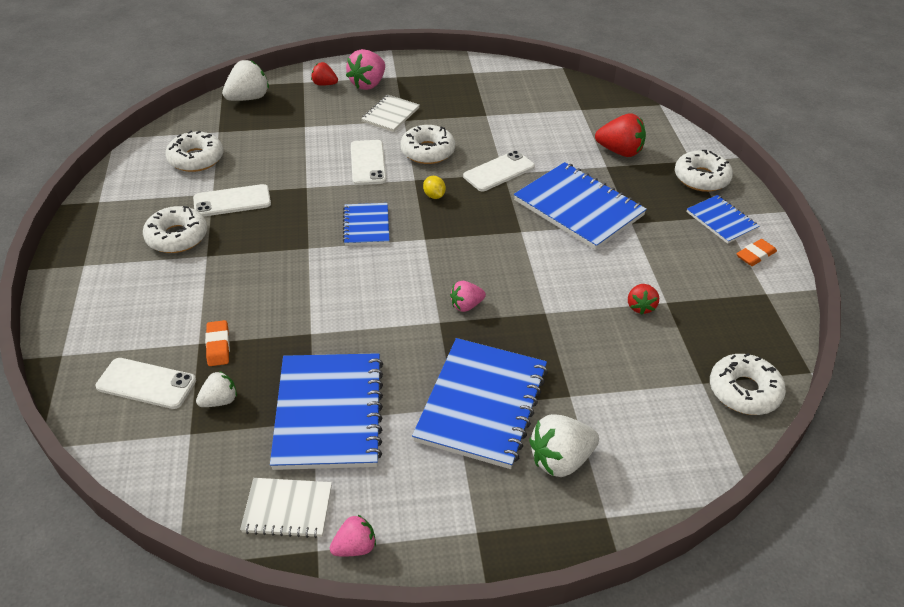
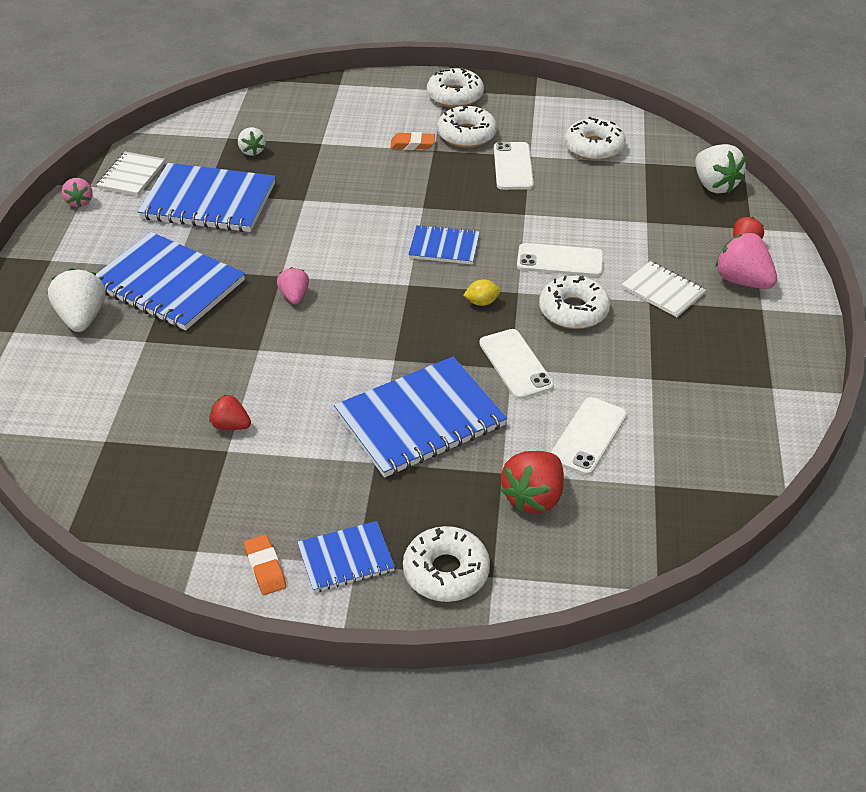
camera: 105 degrees right, 0 degrees up
(146, 383) = (289, 119): white phone -> white phone (588, 436)
(218, 346) = (312, 152): orange eraser -> orange eraser (412, 145)
(744, 391) = (75, 470): white donut -> white donut (455, 96)

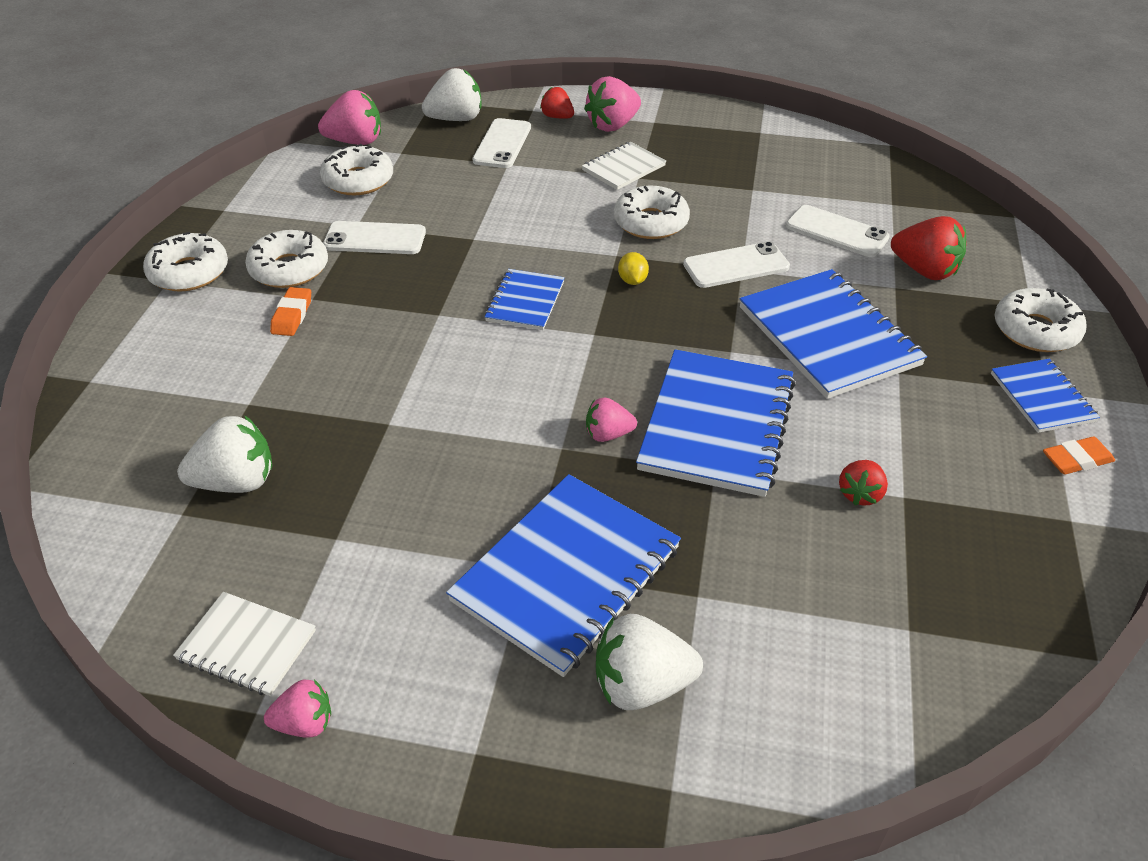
camera: 85 degrees left, 0 degrees up
(208, 201) = (360, 532): blue notebook -> blue notebook (717, 425)
(252, 151) = (236, 482): white strawberry -> white strawberry, size x1.68
(560, 261) = (565, 223): white phone -> white phone (502, 144)
(654, 138) = (355, 141): none -> pink strawberry

